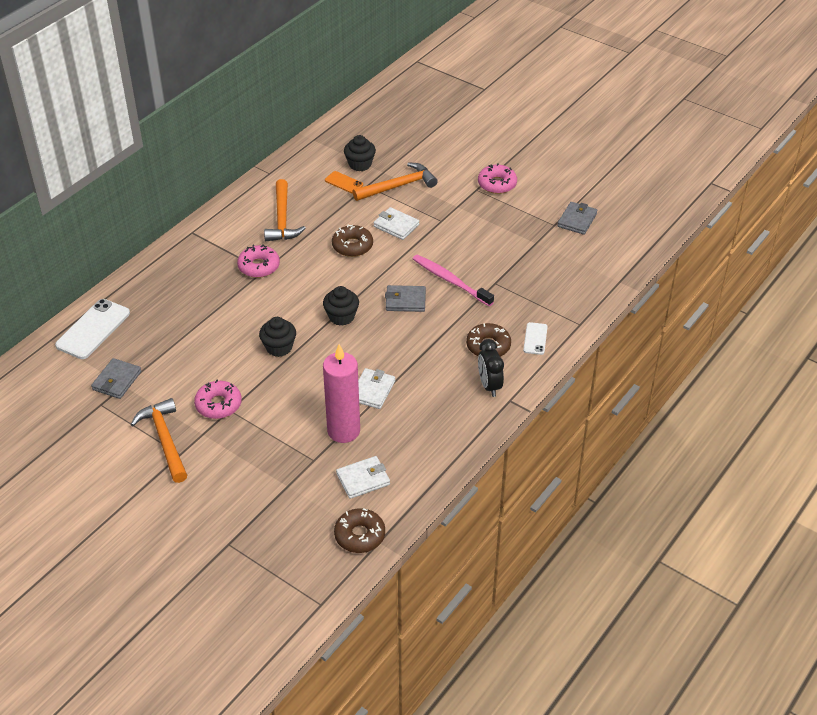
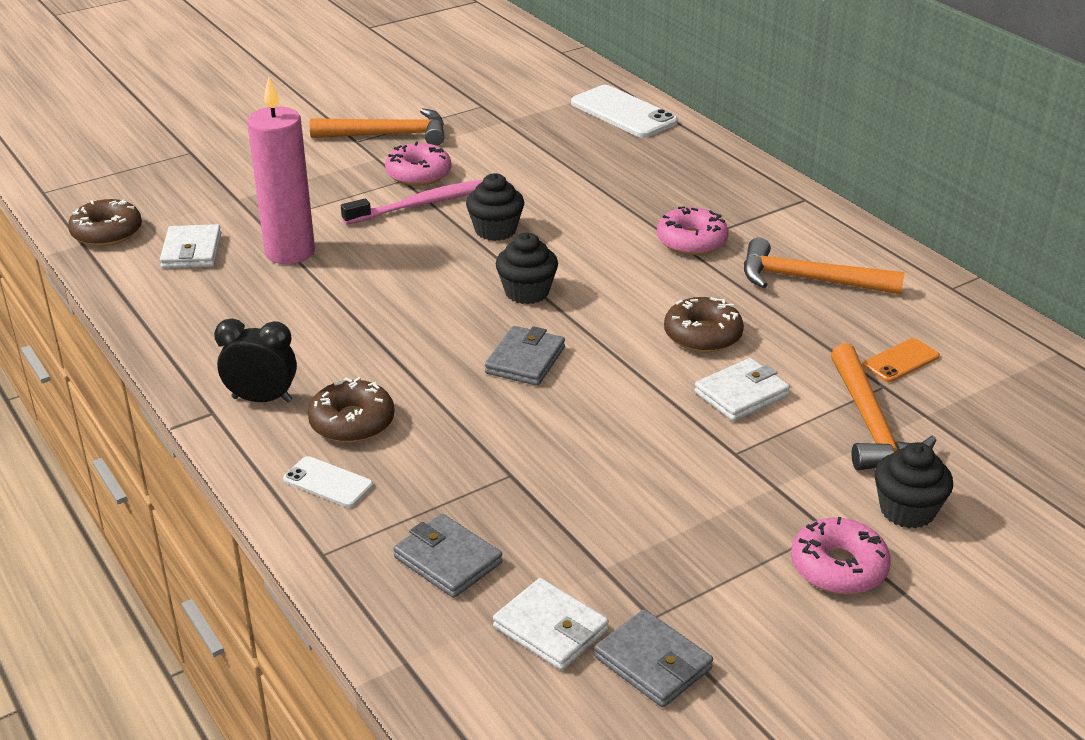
camera: 110 degrees right, 10 degrees down
(117, 381) = (515, 118): grey wallet -> grey wallet (447, 560)
(360, 164) = (959, 391): black cupcake -> black cupcake (907, 510)
(372, 391) = (345, 289): white wallet -> white wallet (550, 629)
(450, 280) = (549, 421): pink toothbrush -> pink toothbrush (424, 204)

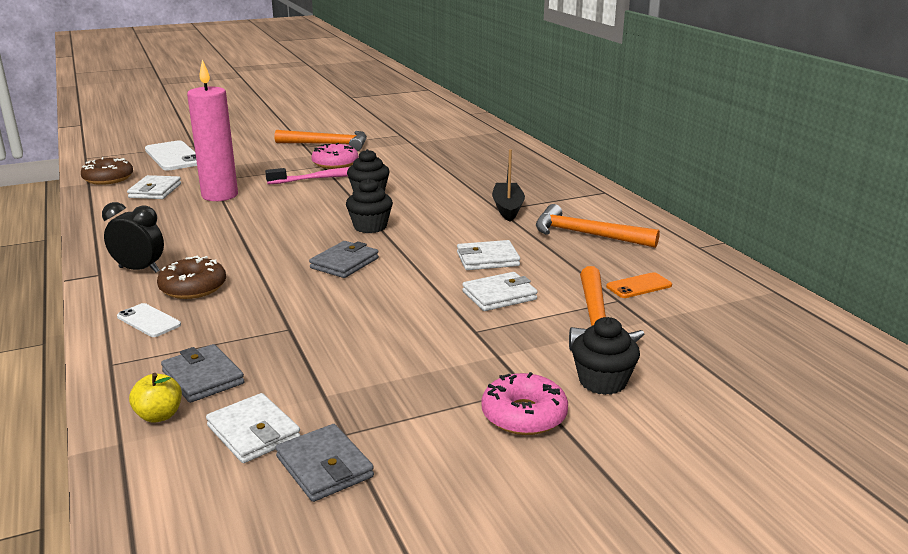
camera: 10 degrees right, 10 degrees down
(428, 620) = (159, 415): none -> yellow apple
(623, 112) = (495, 143): white phone -> white phone (174, 156)
(691, 241) = (507, 208): pink donut -> black boat
(702, 335) = (487, 259): brown donut -> white wallet

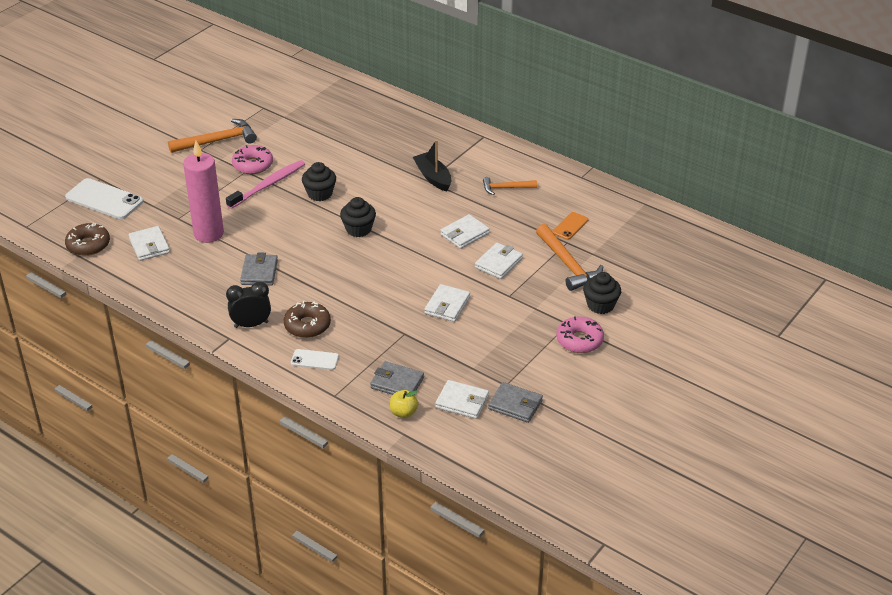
camera: 30 degrees left, 15 degrees up
(344, 263) = (379, 270): grey wallet -> grey wallet (259, 272)
(380, 317) = (447, 305): none -> white wallet
(586, 234) = (506, 188): orange hammer -> orange hammer, size x0.60

